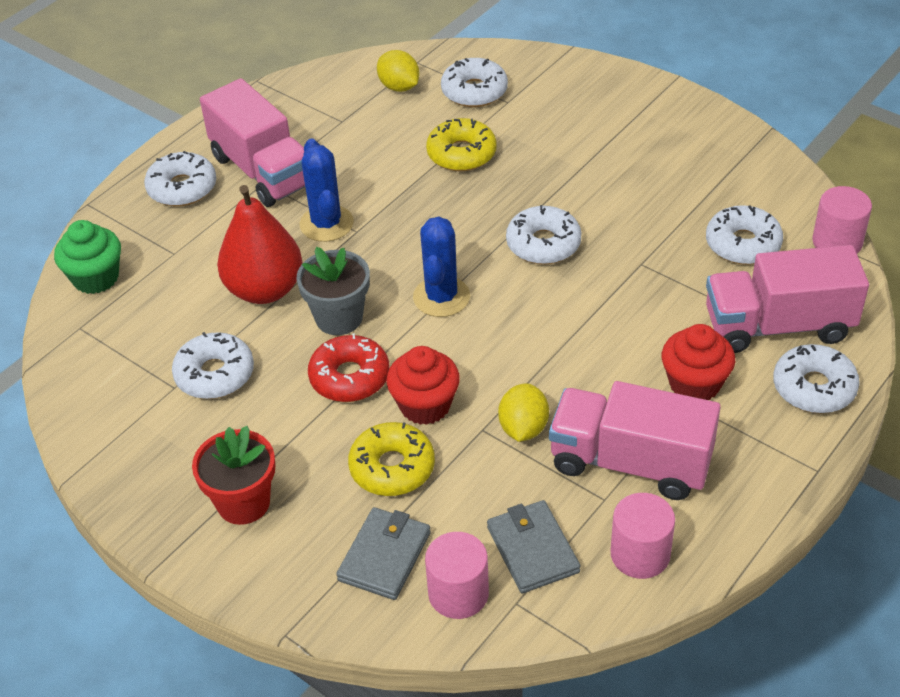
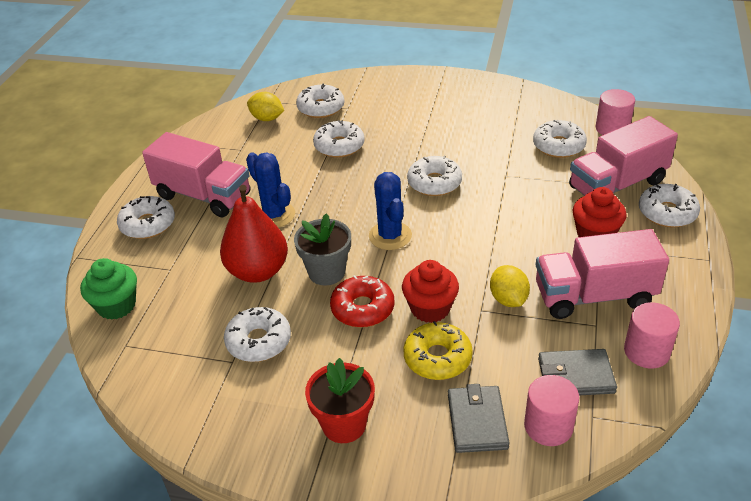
camera: 25 degrees left, 5 degrees down
(461, 154) = (339, 146): yellow donut -> white donut
(532, 549) = (575, 376): grey wallet -> grey wallet turned 45 degrees counterclockwise

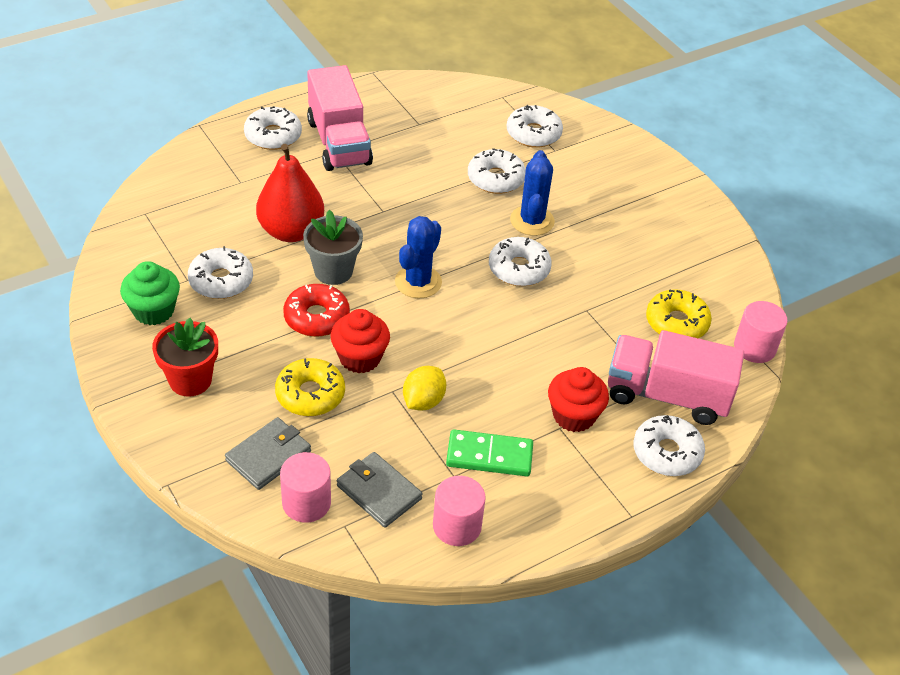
camera: 40 degrees right, 5 degrees up
(116, 306) = (175, 181): green cupcake -> green cupcake (153, 311)
(267, 118) = (477, 112): yellow lemon -> none
(274, 215) = (363, 198): blue cactus -> blue cactus (532, 221)
(558, 146) = (676, 323): white donut -> yellow donut
(594, 296) = (489, 456): pink truck -> green domino

